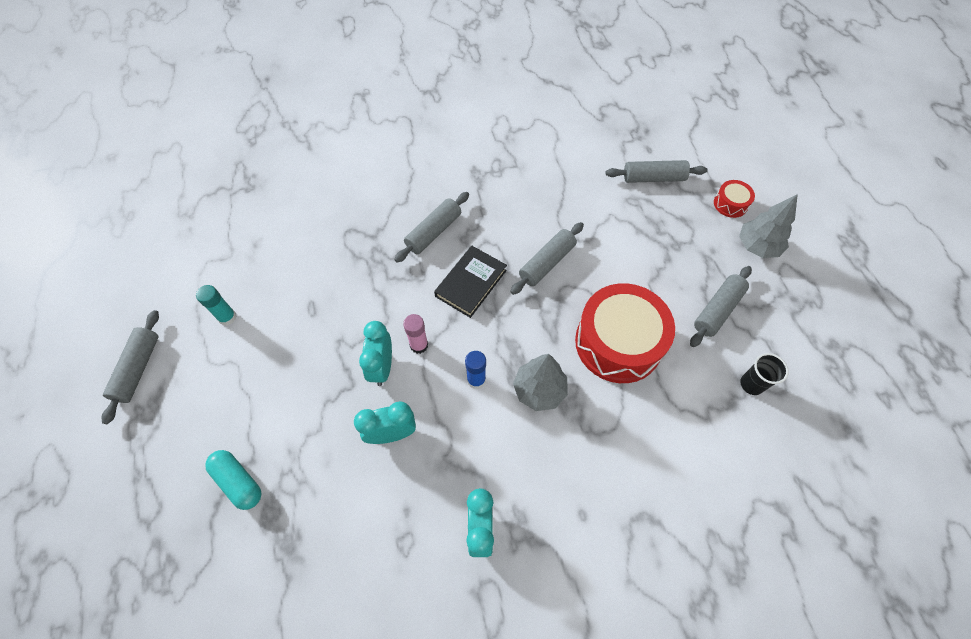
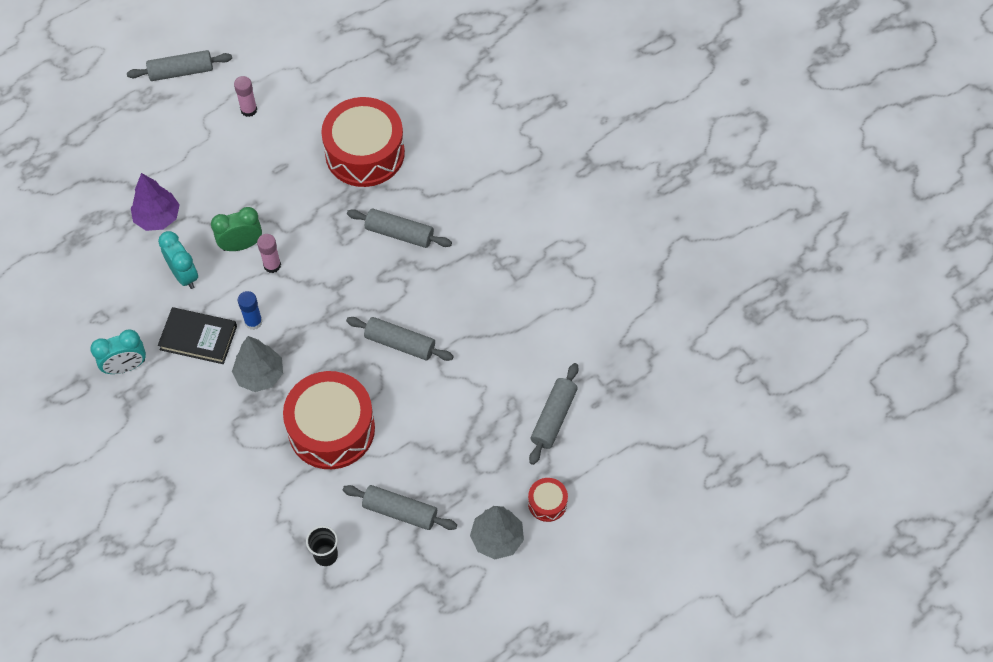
camera: 70 degrees right, 0 degrees up
(227, 317) = (249, 110): turquoise glue stick -> pink glue stick
(238, 482) = (112, 185): turquoise capsule -> none
(307, 442) = (157, 218): none -> purple tree
(335, 234) = (365, 153): none -> red drum
(382, 367) = (241, 245): turquoise clock -> green clock
(471, 283) = (352, 285): black book -> black book (198, 338)
(653, 178) = (553, 417): grey rolling pin -> grey rolling pin turned 45 degrees clockwise

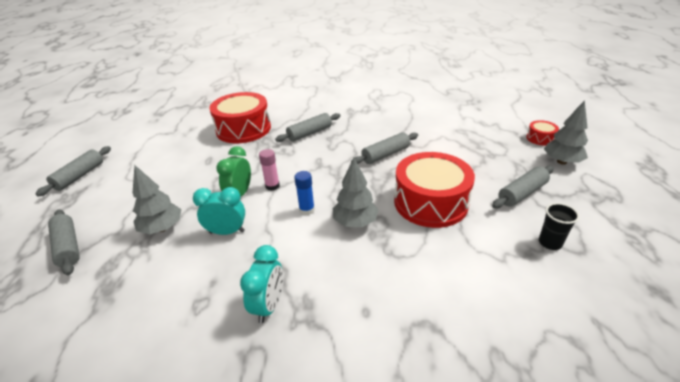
camera: 55 degrees left, 25 degrees down
(157, 218) = (162, 228): purple tree -> grey tree
(198, 338) = (289, 244): black book -> none
(249, 110) = (152, 158): pink glue stick -> none
(553, 417) = (479, 121): grey rolling pin -> grey rolling pin (68, 247)

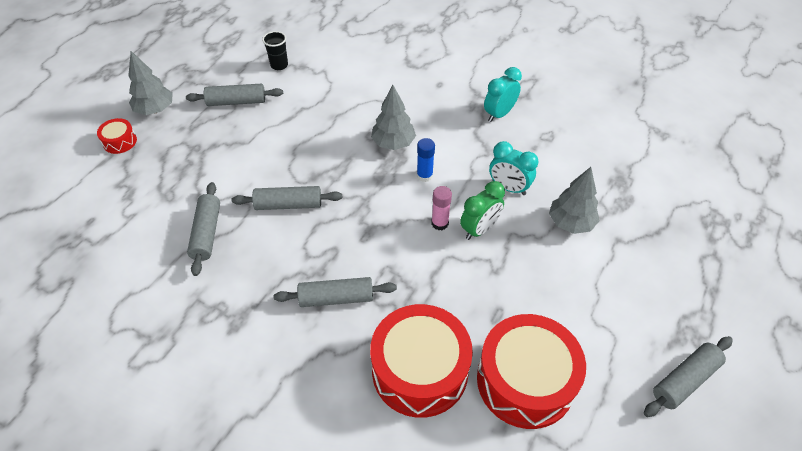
camera: 150 degrees left, 15 degrees up
(68, 247) = (667, 245): grey rolling pin -> grey rolling pin (207, 233)
(430, 202) = (315, 130): red drum -> red drum (525, 381)

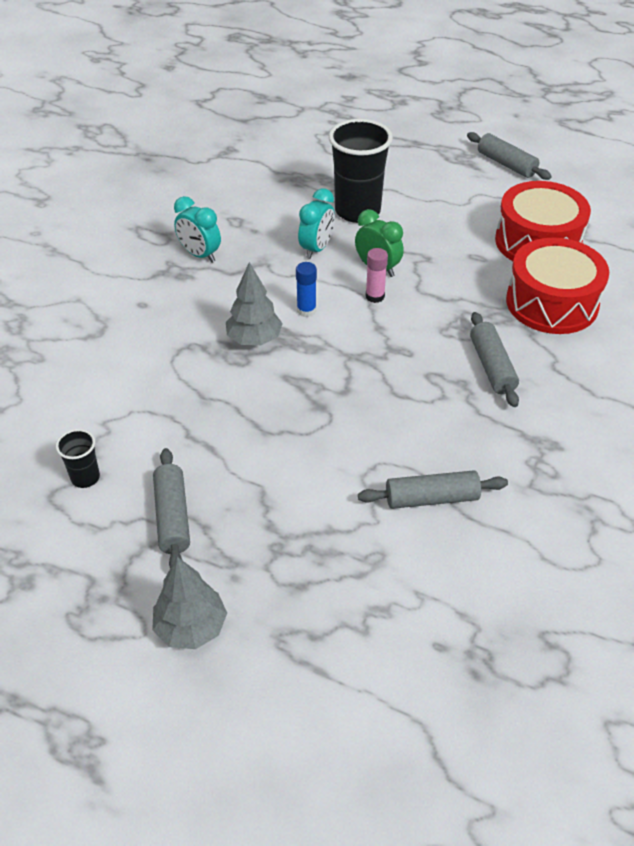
camera: 95 degrees left, 5 degrees down
(120, 141) = (270, 659): red drum -> none
(288, 204) = (370, 424): grey rolling pin -> none
(570, 223) = (357, 211): grey tree -> black cup

